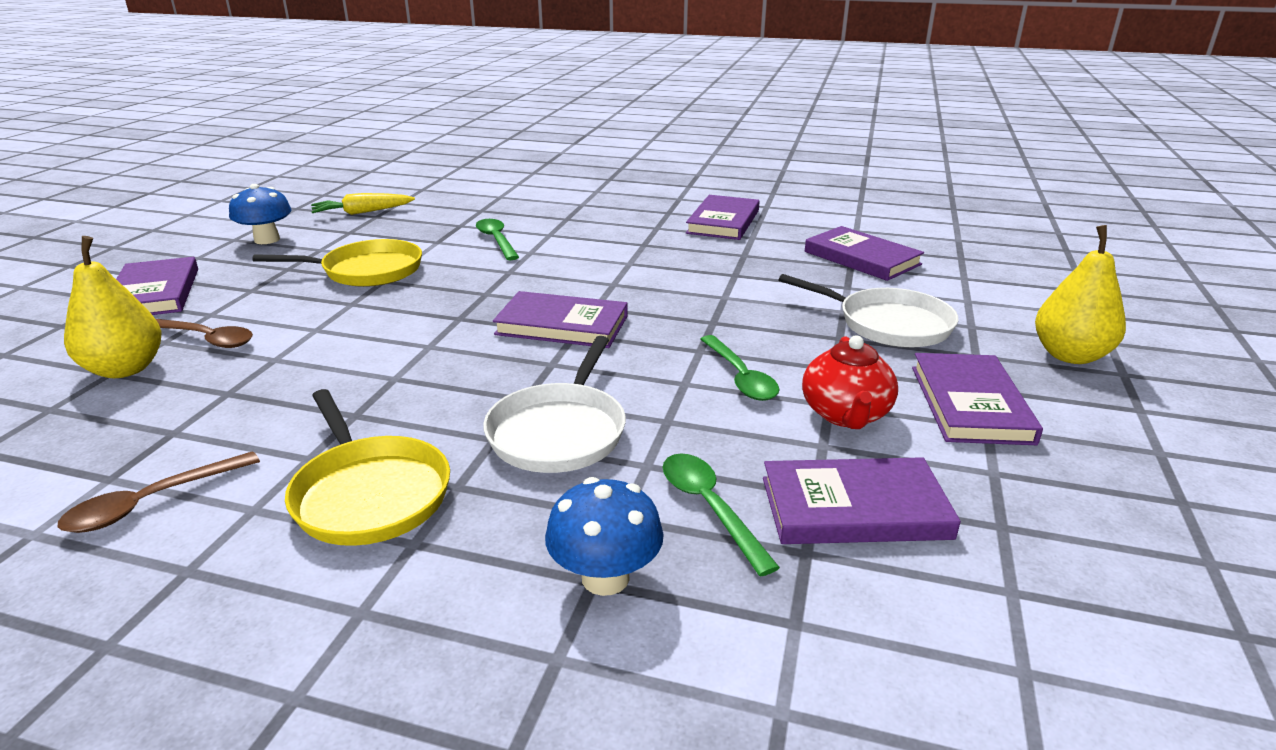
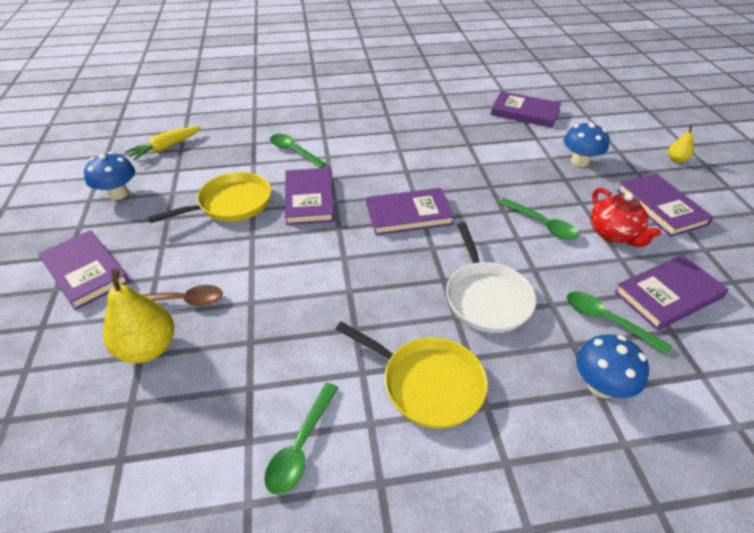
camera: 25 degrees left, 15 degrees up
(151, 502) = (300, 446): brown spoon -> green spoon
(723, 222) = (422, 100): purple book -> purple book (309, 199)
(888, 324) = (579, 161): white pan -> blue mushroom
(1070, 355) = (676, 159): yellow pear -> yellow pear, size x0.51

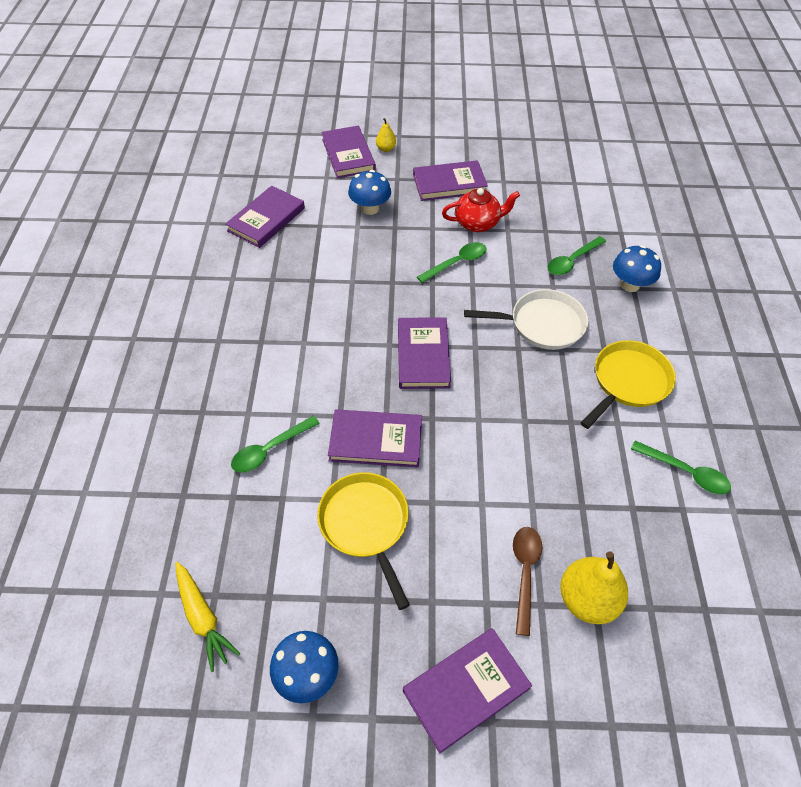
camera: 80 degrees left, 10 degrees up
(668, 295) = (549, 219): purple book -> purple book (348, 155)

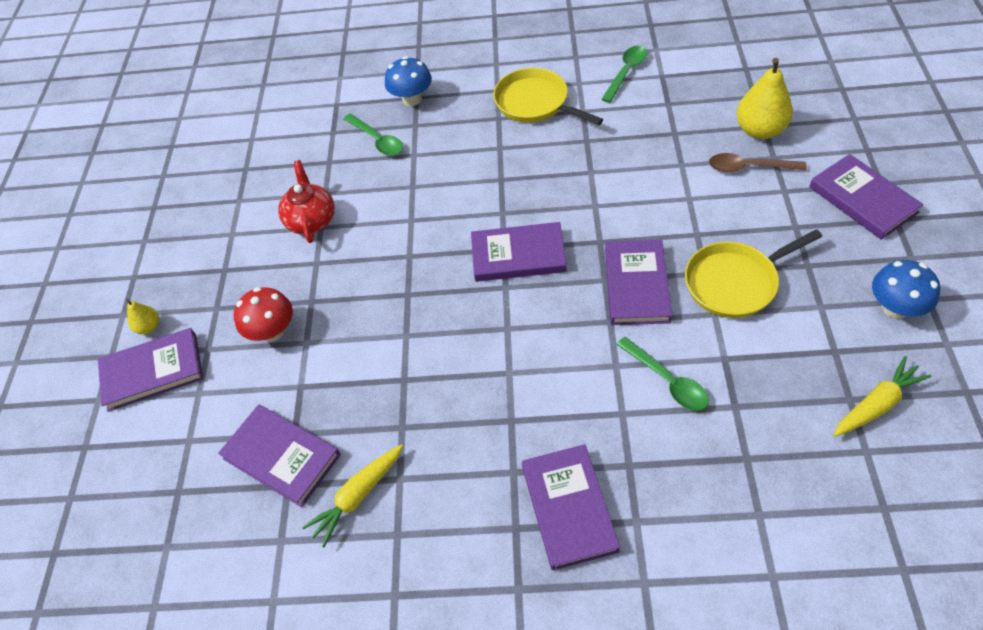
camera: 85 degrees left, 0 degrees up
(225, 257) = (357, 497): none -> yellow carrot
(370, 208) = (272, 331): blue mushroom -> red mushroom
(449, 184) = (235, 252): purple book -> purple book (569, 508)
(457, 263) = (377, 235): green spoon -> none
(542, 324) = (468, 162): white pan -> none

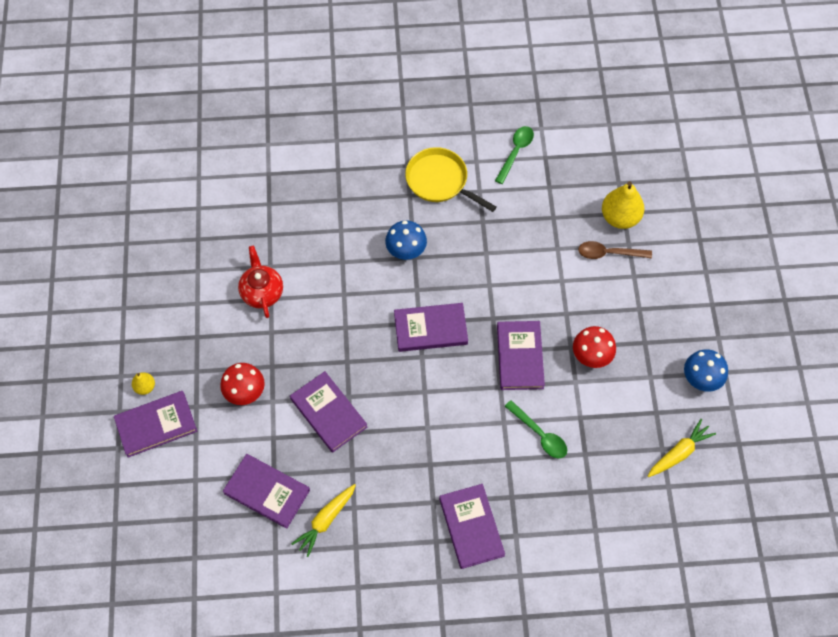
camera: 10 degrees left, 10 degrees up
(377, 140) = (308, 214): green spoon -> none
(412, 99) = (334, 171): blue mushroom -> blue mushroom (406, 250)
(735, 282) = (591, 356): yellow pan -> red mushroom
(862, 199) = (690, 286): purple book -> purple book (328, 413)

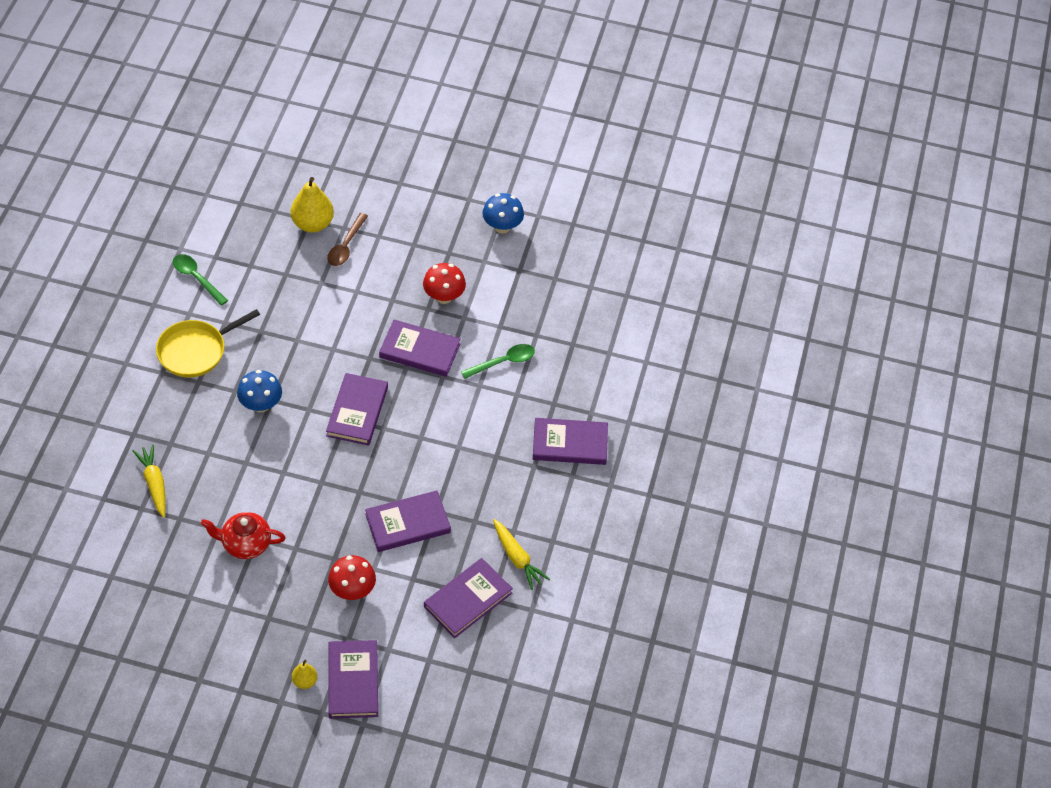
camera: 75 degrees left, 10 degrees down
(679, 452) = (563, 268): yellow carrot -> yellow carrot (154, 484)

